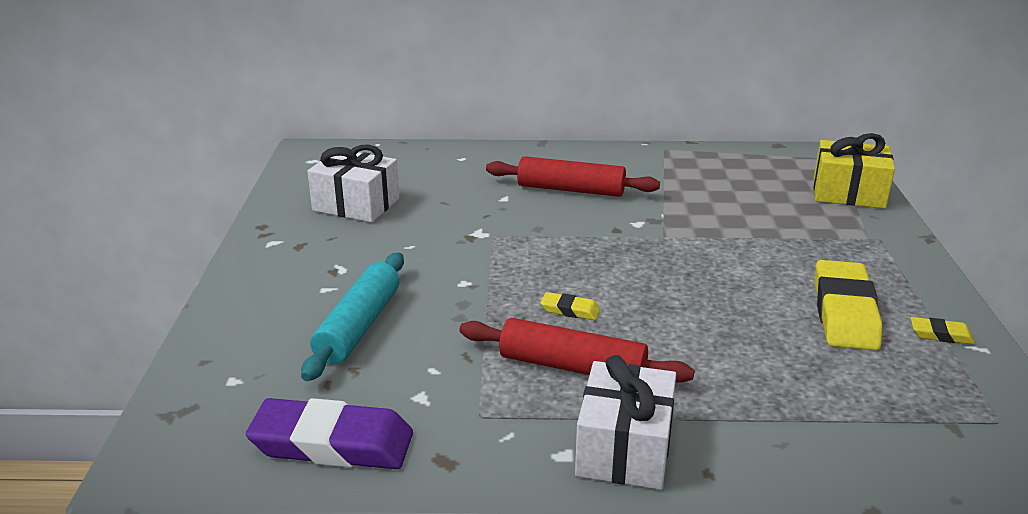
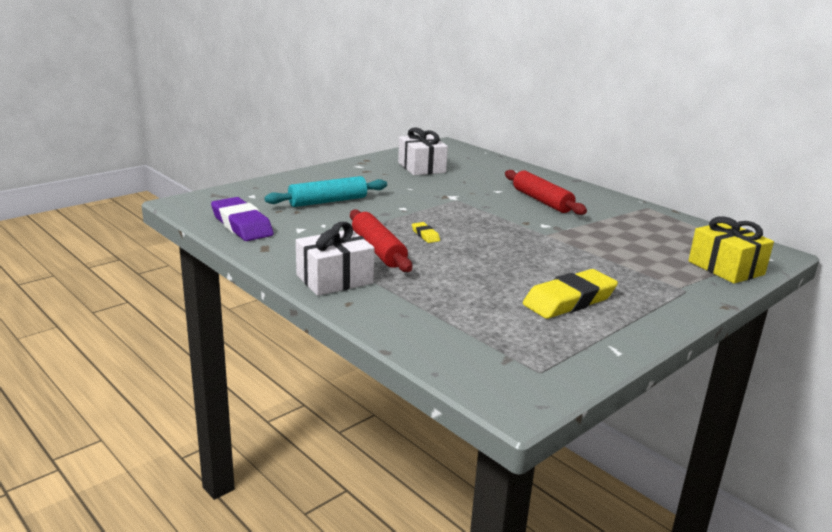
camera: 45 degrees right, 5 degrees down
(941, 335) = (605, 334): yellow eraser -> none

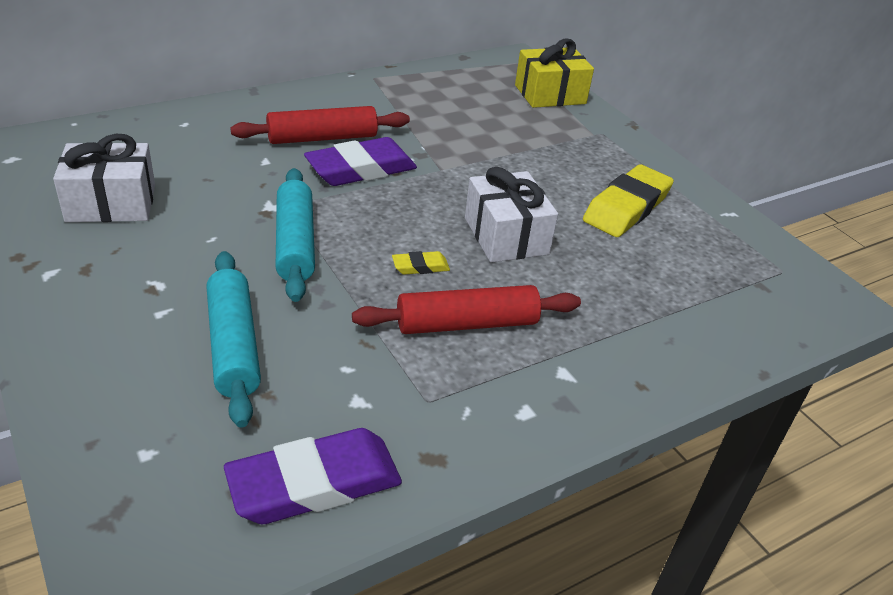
camera: 80 degrees left, 15 degrees up
(334, 279) = (567, 387): white gift -> white gift (506, 236)
(421, 205) = (295, 243): none -> turquoise rolling pin
(517, 213) = (361, 169): none -> purple eraser
(569, 300) = (626, 207): yellow eraser -> yellow eraser turned 60 degrees clockwise

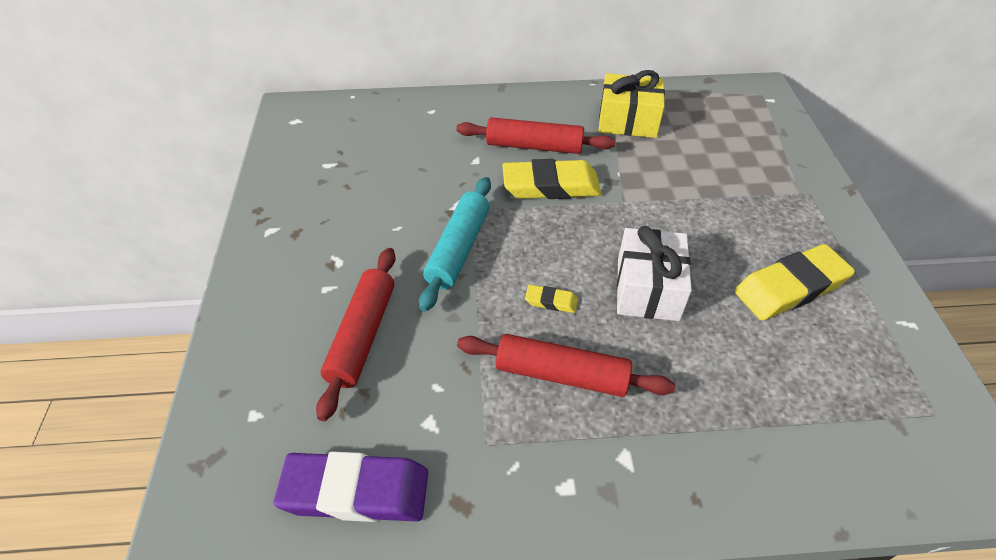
camera: 30 degrees right, 10 degrees up
(111, 203) = (342, 176): white gift -> none
(233, 345) = (362, 335): turquoise rolling pin -> red rolling pin
(361, 169) = (551, 186): purple eraser -> yellow eraser
(550, 94) = (776, 137): yellow gift -> yellow gift (628, 121)

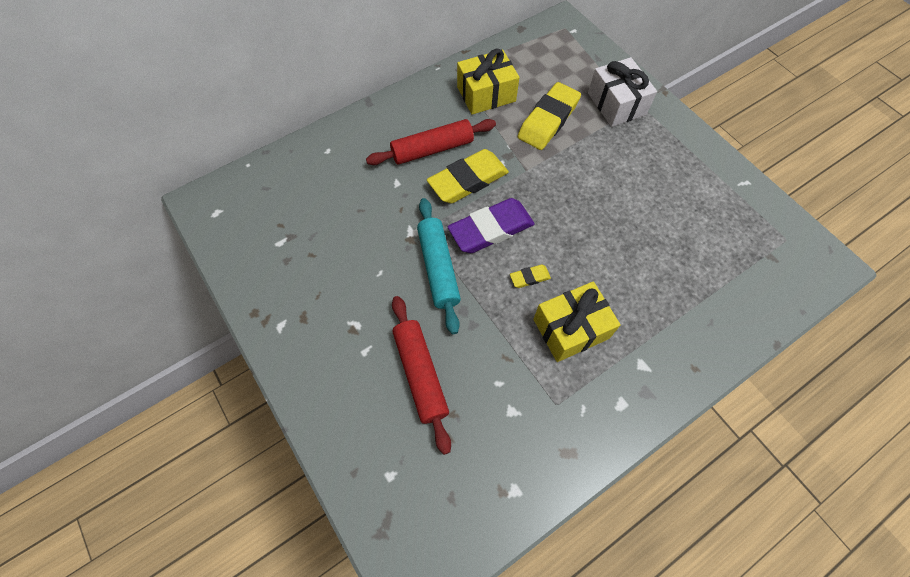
camera: 30 degrees left, 15 degrees up
(355, 491) = (499, 485): purple eraser -> purple eraser (491, 229)
(562, 374) = (571, 329): red rolling pin -> yellow gift
(647, 289) = (584, 235): white gift -> white gift (616, 104)
(790, 287) = (668, 189): yellow eraser -> yellow eraser (548, 120)

